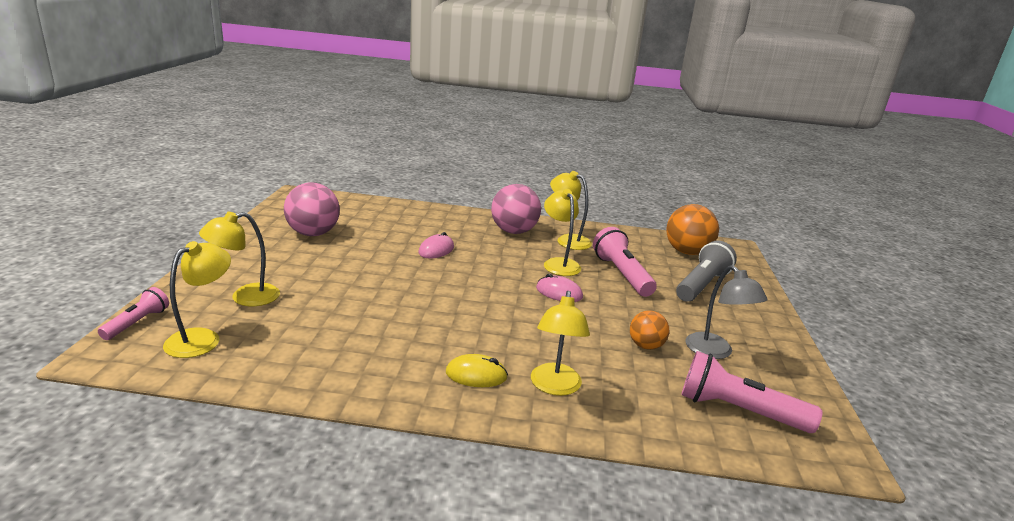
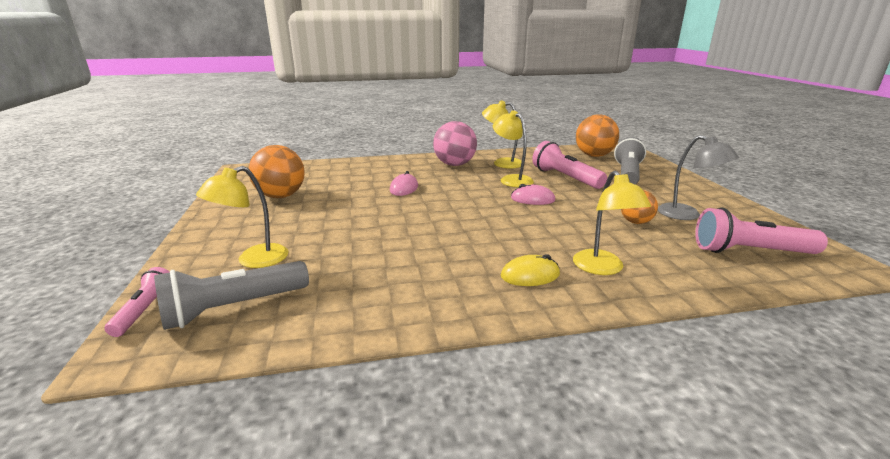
camera: 15 degrees left, 0 degrees up
(202, 338) = (233, 308): yellow lamp -> grey flashlight
(313, 233) = (281, 196): pink ball -> orange ball

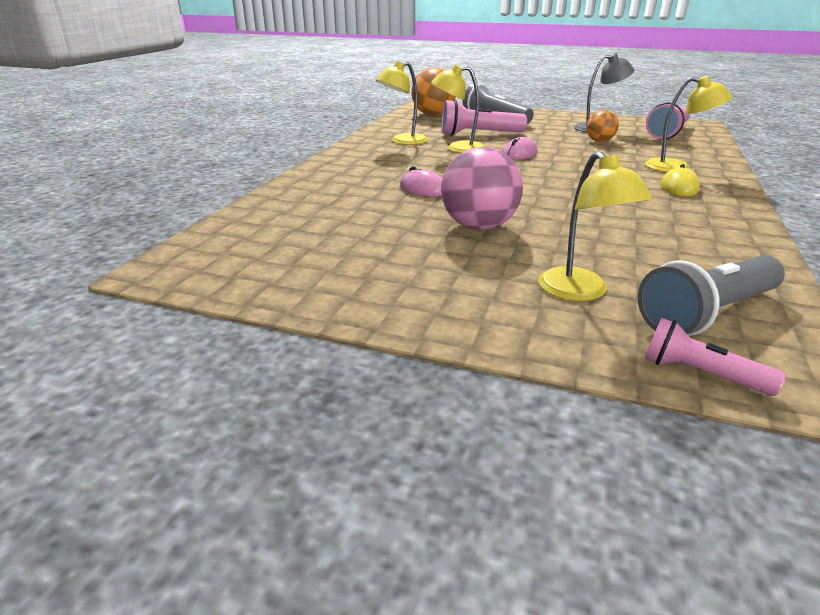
camera: 60 degrees left, 5 degrees up
(233, 308) = (707, 313): grey flashlight -> grey flashlight turned 60 degrees clockwise
(281, 196) = (355, 254): orange ball -> none
(454, 164) = (376, 157): pink ball -> pink ball (479, 226)

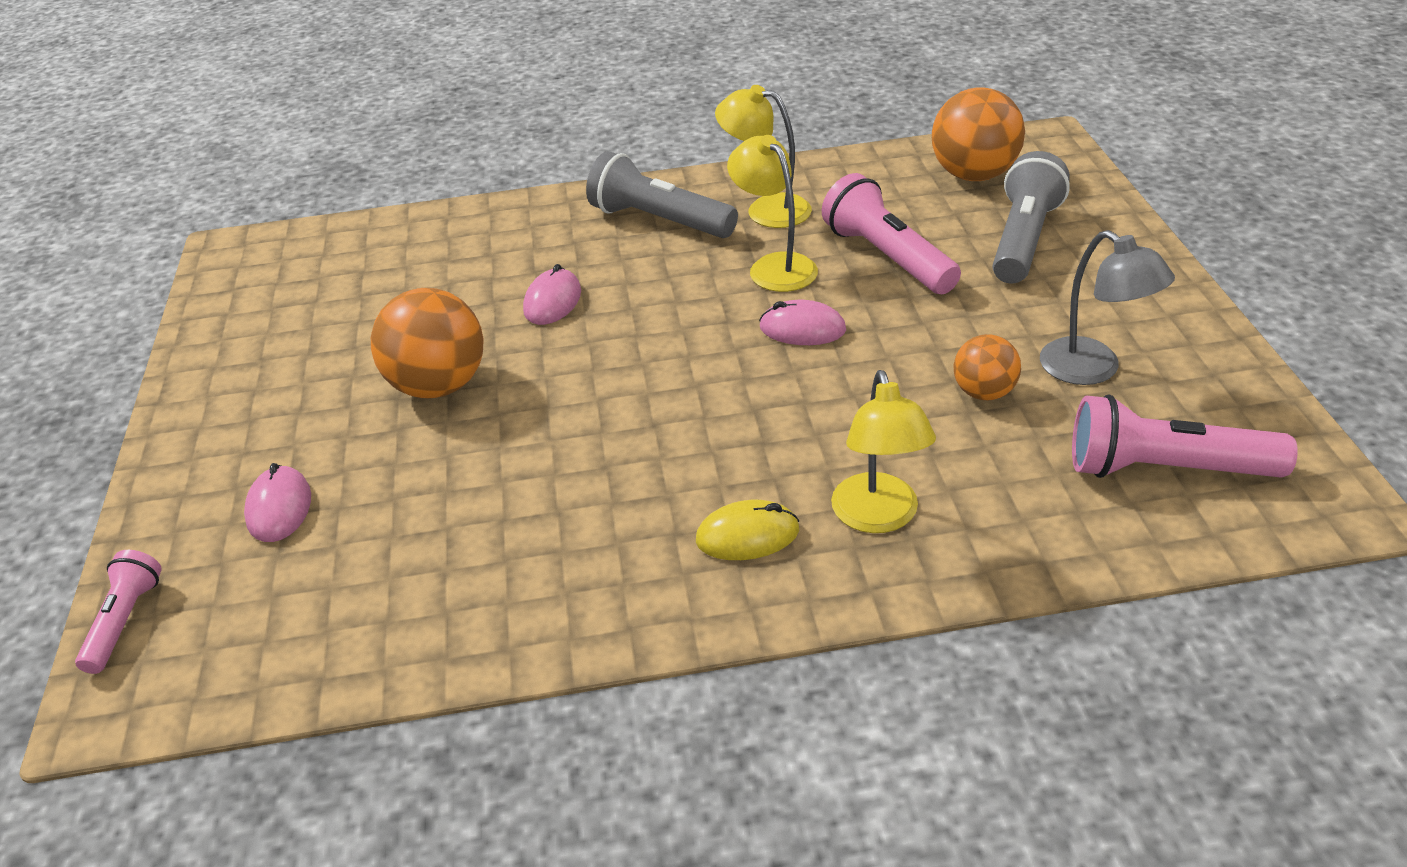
camera: 65 degrees right, 10 degrees up
(479, 226) = (438, 386): pink ball -> orange ball
(580, 292) = (279, 508): yellow lamp -> pink mouse
(707, 313) = (258, 614): grey flashlight -> grey flashlight (659, 220)

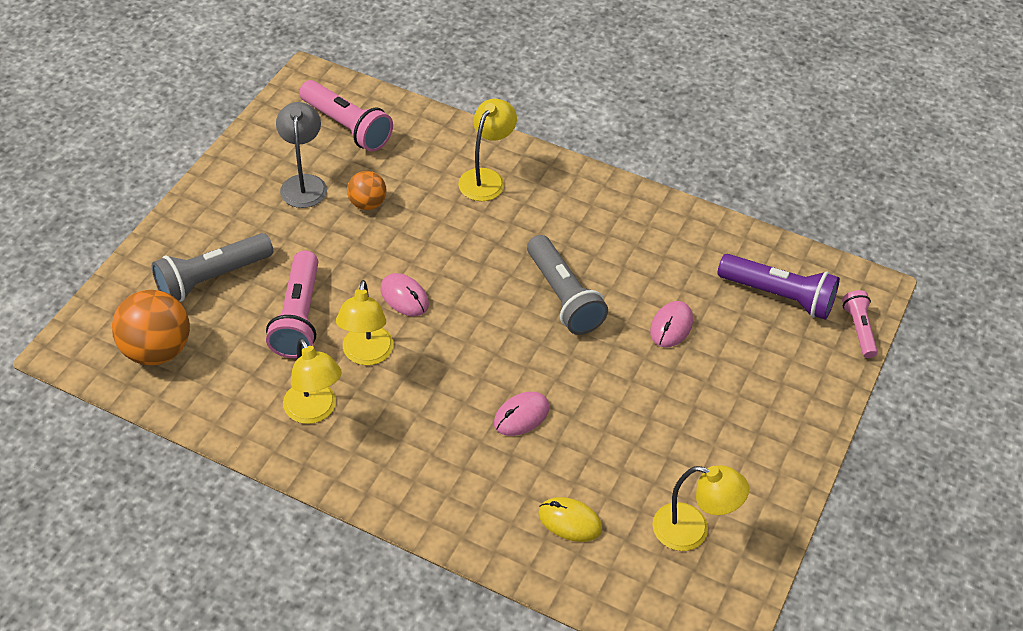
camera: 150 degrees left, 10 degrees up
(125, 621) = (859, 329): pink flashlight -> pink flashlight turned 135 degrees clockwise
(279, 508) = (762, 353): pink mouse -> pink mouse (671, 326)
(282, 600) = (779, 296): none -> purple flashlight
(292, 306) = (692, 531): none -> yellow lamp
(438, 386) = (634, 387): orange ball -> none
(659, 220) = (390, 450): grey flashlight -> grey flashlight (563, 297)
(747, 535) = (549, 203): yellow mouse -> yellow mouse (569, 521)

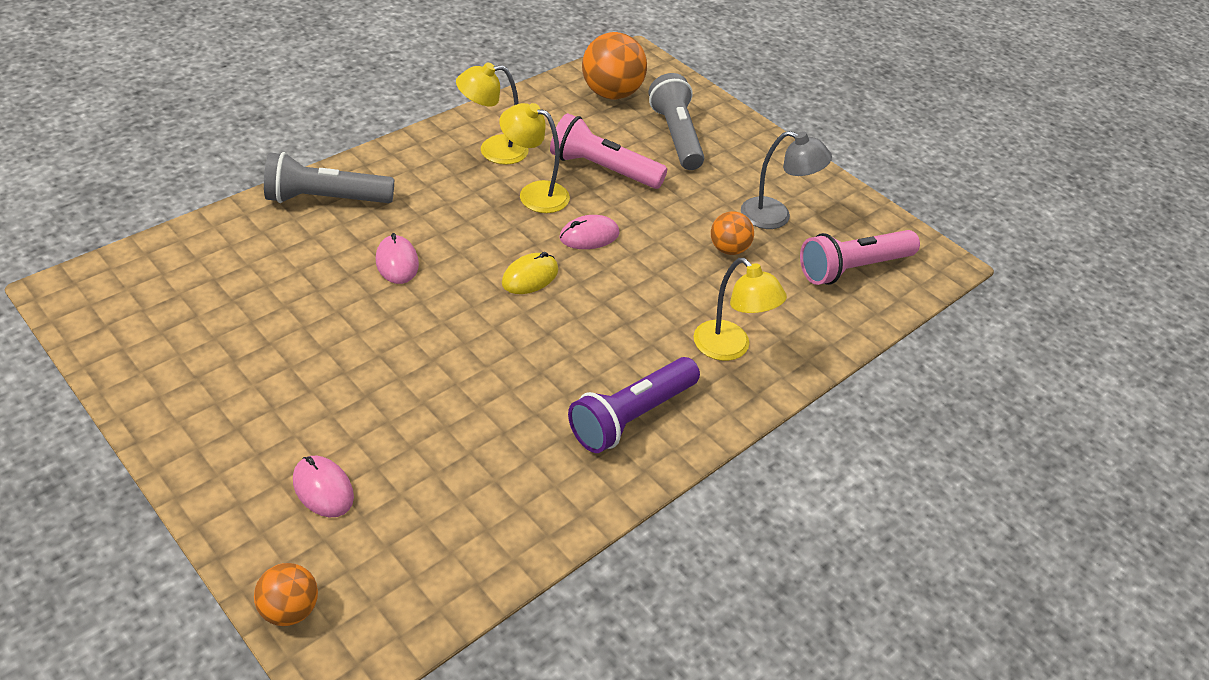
camera: 110 degrees right, 5 degrees down
(563, 297) = (521, 345): grey flashlight -> grey flashlight (325, 199)
(569, 521) = (264, 251): yellow mouse -> yellow mouse (530, 276)
(671, 326) = (424, 418): pink mouse -> pink mouse (323, 489)
(692, 531) = (180, 325): yellow lamp -> none
(779, 296) = (398, 546): purple flashlight -> purple flashlight (631, 416)
(859, 329) = (290, 609): pink flashlight -> orange ball

